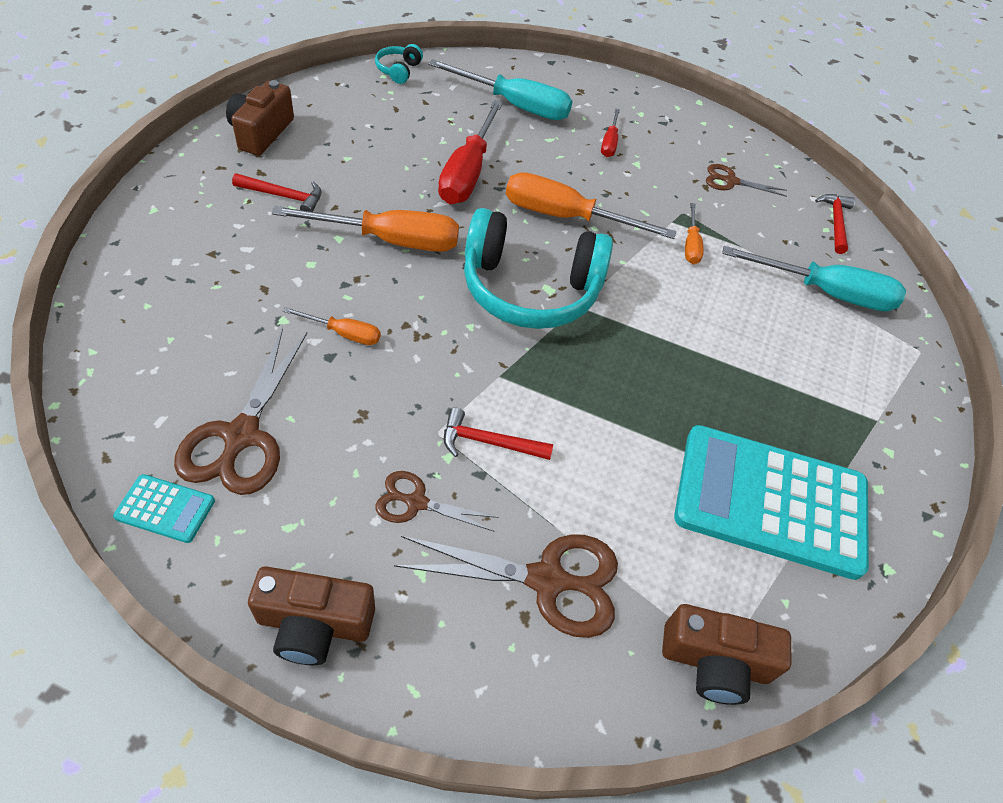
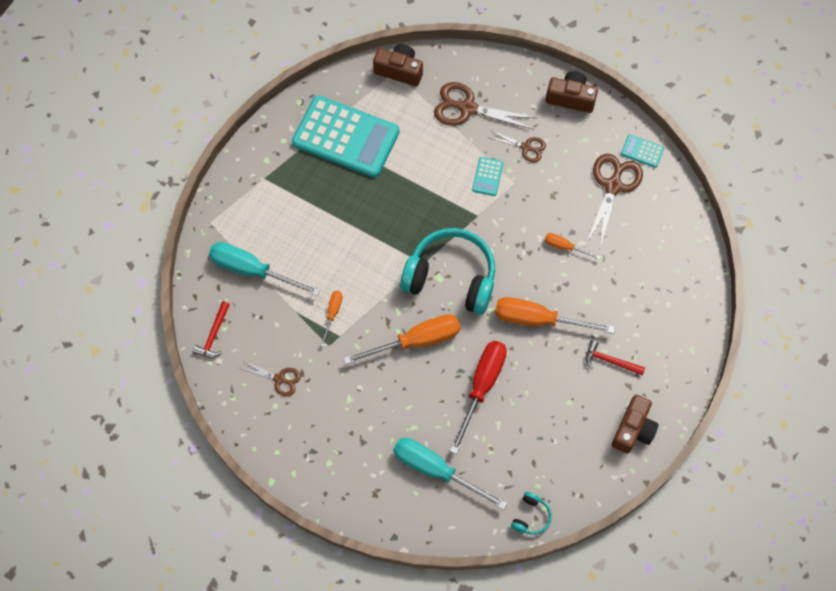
camera: 165 degrees left, 15 degrees up
(489, 442) = (487, 176): red hammer -> turquoise calculator
(566, 217) = (416, 341): orange screwdriver -> orange screwdriver turned 45 degrees counterclockwise
(609, 143) = (366, 423): red screwdriver -> none

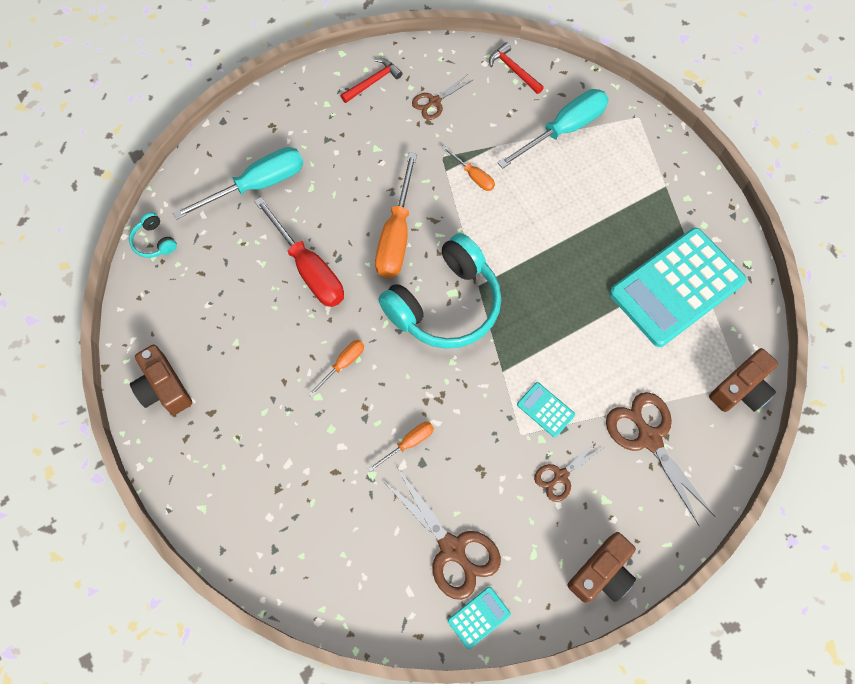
camera: 120 degrees right, 0 degrees up
(467, 108) = (649, 438): brown scissors -> brown scissors turned 75 degrees counterclockwise
(538, 319) = (343, 364): orange screwdriver -> orange screwdriver, size x0.50
(610, 361) = (250, 410): red hammer -> red hammer (373, 82)

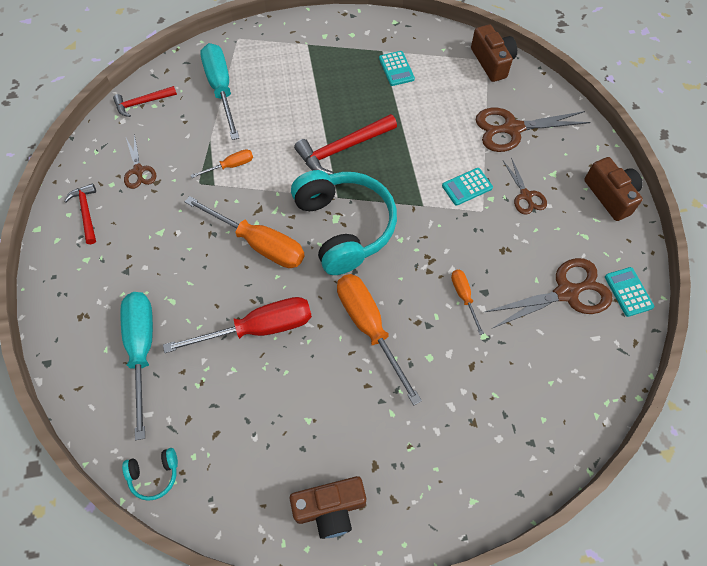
camera: 70 degrees left, 5 degrees down
(343, 364) = (369, 328): orange screwdriver -> orange screwdriver, size x2.00
(540, 269) = (342, 149): none -> red hammer
(676, 287) = (396, 69): turquoise calculator -> turquoise calculator, size x0.40

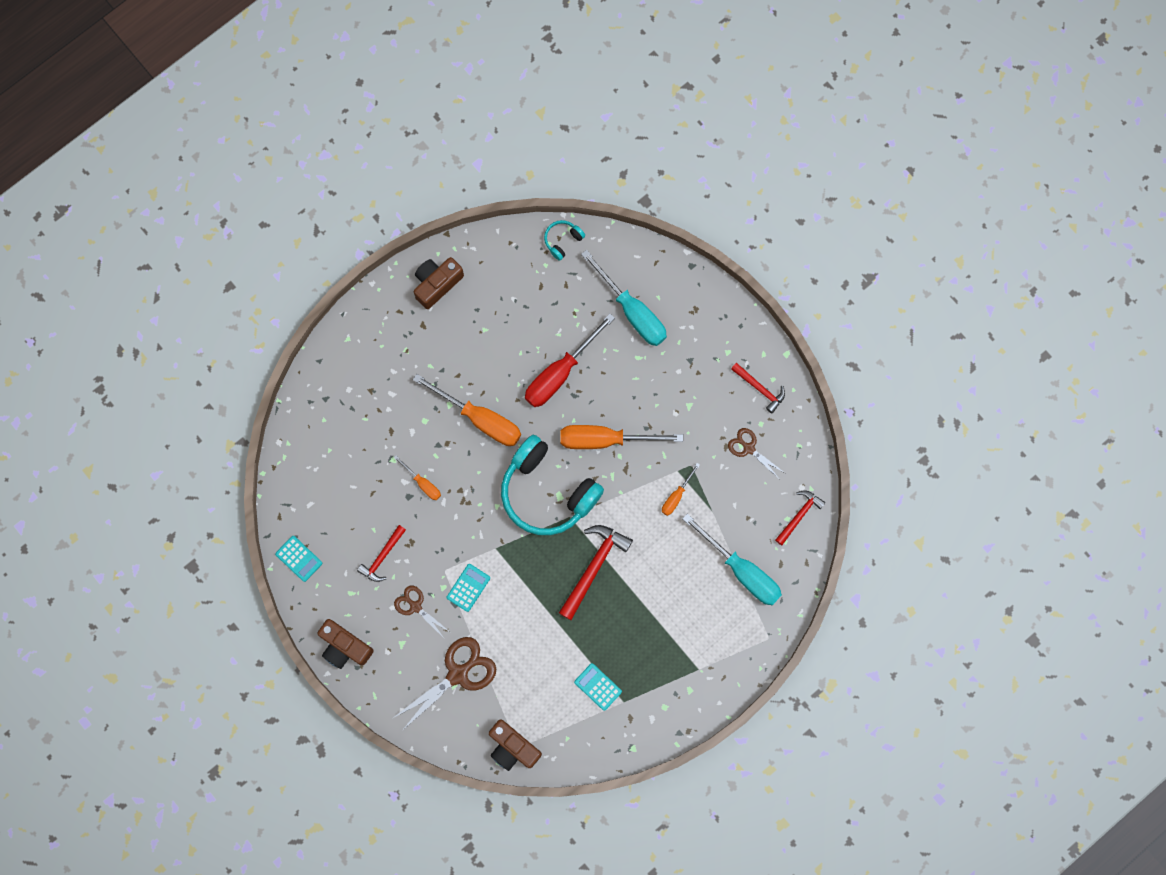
camera: 150 degrees right, 15 degrees up
(539, 251) = (382, 557): none -> red hammer
(566, 293) = (346, 531): brown scissors -> none

